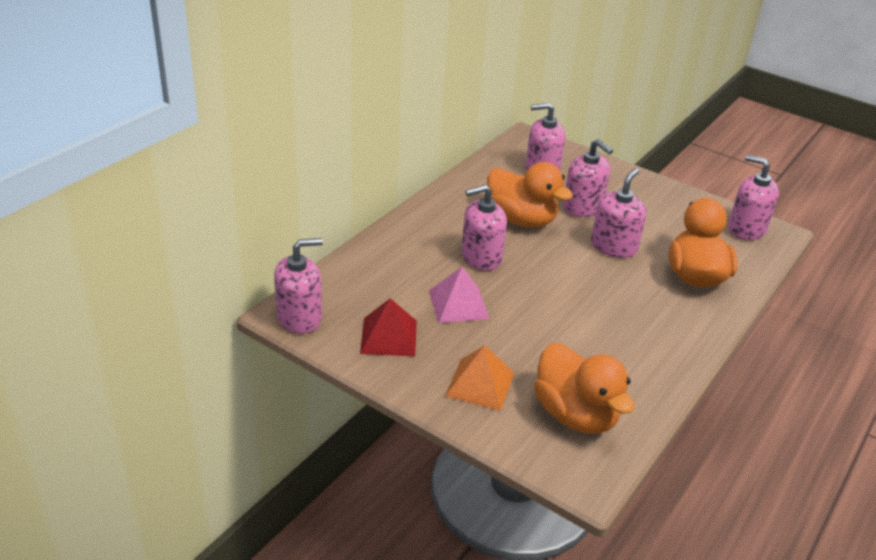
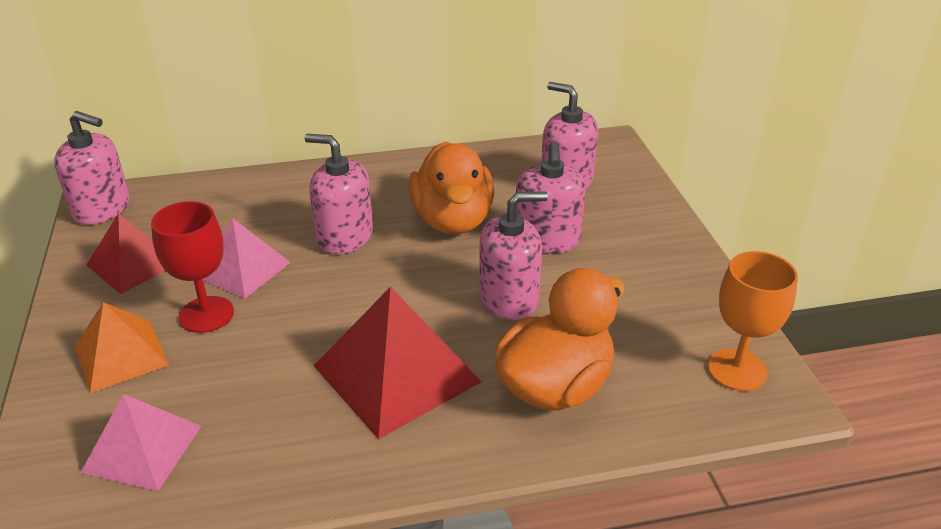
camera: 45 degrees right, 0 degrees up
(485, 338) = (206, 314): none -> red goblet
(575, 414) = (142, 448): orange duck -> pink pyramid
(625, 310) = (396, 373): none -> red pyramid
(746, 229) = (737, 370): pink soap dispenser -> orange goblet

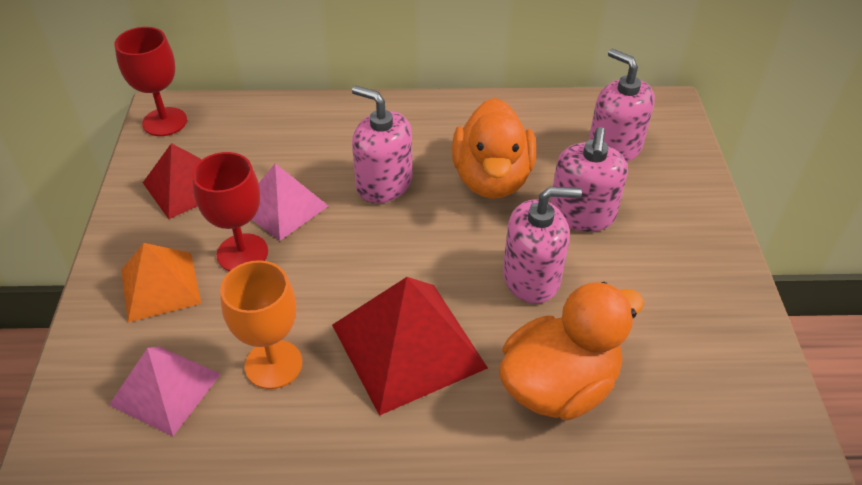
camera: 10 degrees right, 10 degrees up
(102, 208) = (165, 122): pink soap dispenser -> red goblet
(737, 370) = (746, 395): orange goblet -> orange goblet (273, 364)

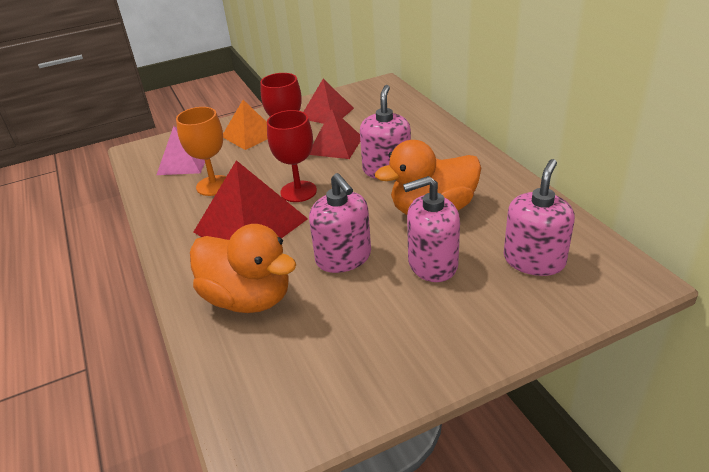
camera: 70 degrees right, 10 degrees down
(165, 122) = (373, 88): red goblet -> red goblet (298, 191)
(283, 207) = (335, 145): pink pyramid -> red pyramid

